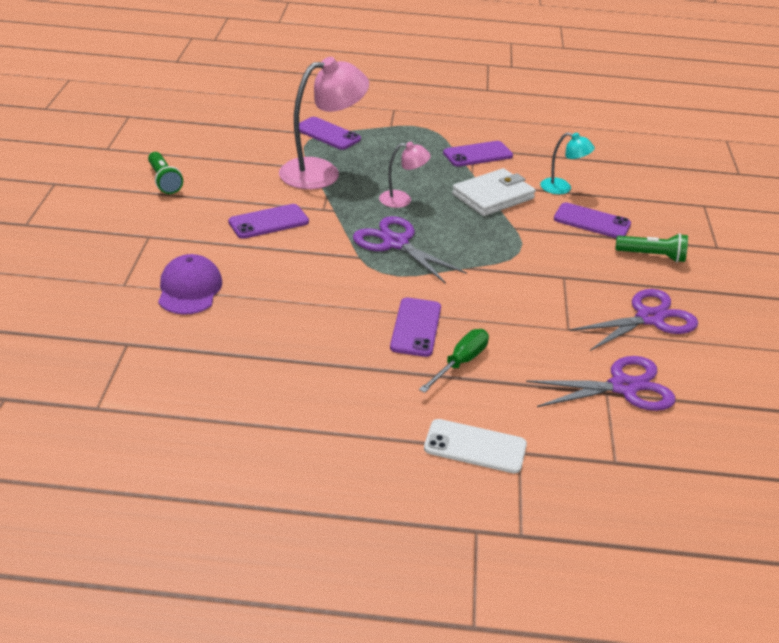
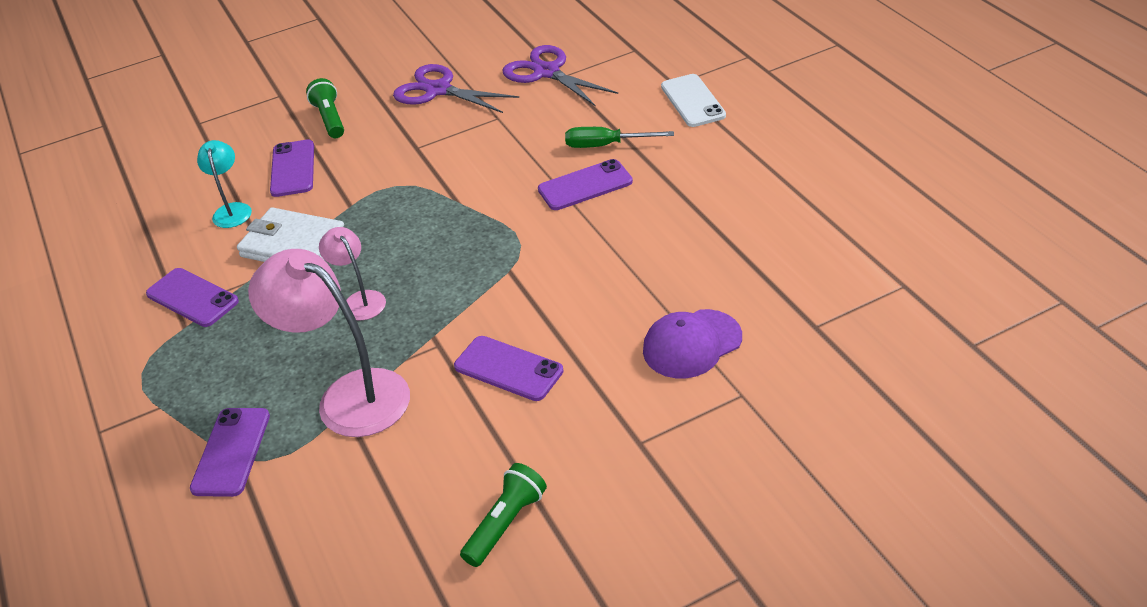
camera: 115 degrees left, 5 degrees up
(396, 243) = (457, 261): purple scissors -> none

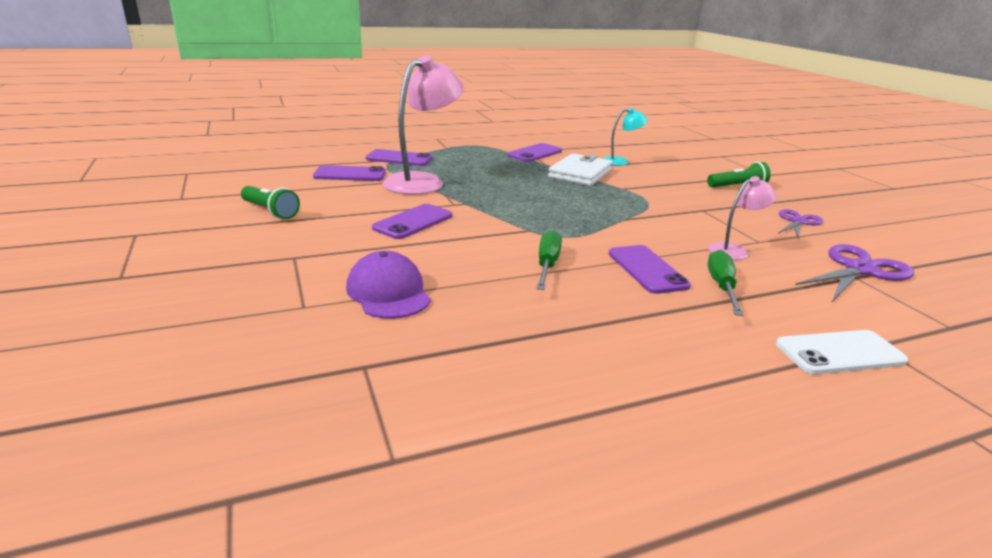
camera: 90 degrees right, 15 degrees down
(292, 169) = (669, 175): purple phone -> purple phone (350, 174)
(360, 300) = (514, 187): pink lamp -> pink lamp (734, 250)
(438, 90) = (798, 222): purple scissors -> purple scissors, size x0.63
(596, 248) = (547, 265): none -> green screwdriver

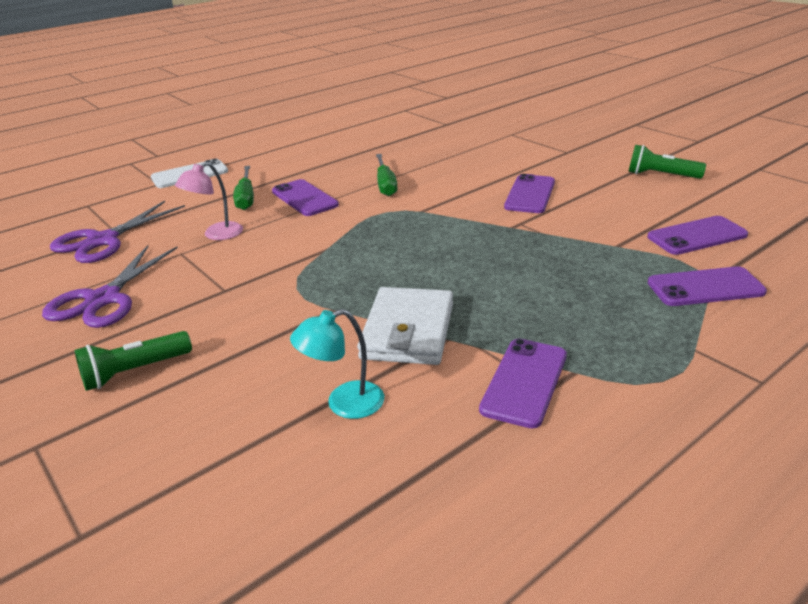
camera: 165 degrees right, 5 degrees up
(388, 292) = (476, 148): purple cap -> none
(423, 181) = (599, 248): pink lamp -> none
(798, 222) = (103, 299): purple scissors -> purple scissors, size x1.59

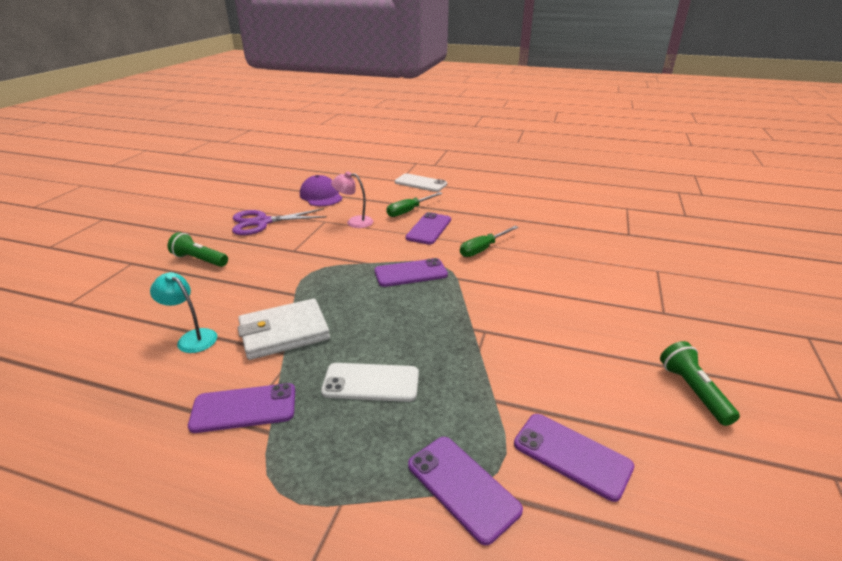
camera: 55 degrees right, 0 degrees up
(103, 240) = (321, 196): purple scissors -> purple cap
(530, 194) = (544, 319): purple phone -> purple phone (410, 273)
(546, 297) = (371, 383): none -> white phone

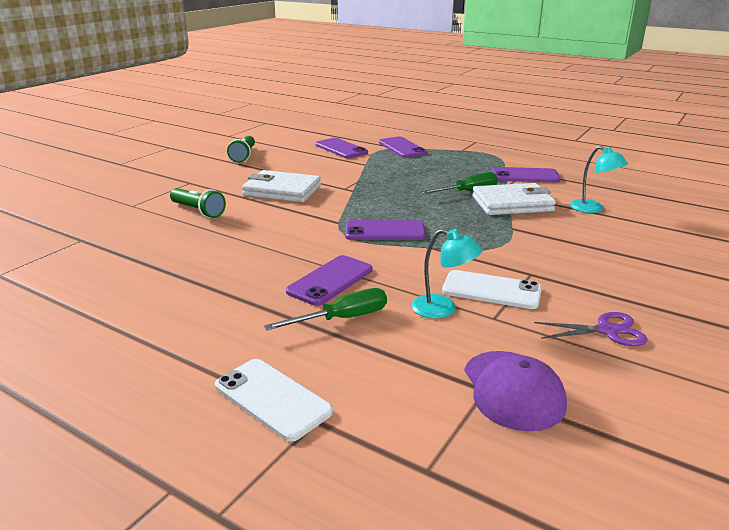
camera: 165 degrees left, 5 degrees down
(199, 260) = (657, 277): green flashlight -> green flashlight (198, 211)
(262, 222) = (607, 331): purple scissors -> purple scissors, size x0.63
(354, 222) = (443, 309): pink lamp -> turquoise lamp
(371, 383) = (442, 176): white phone -> white phone (491, 290)
(483, 249) = (282, 245): green screwdriver -> green screwdriver (468, 192)
(549, 314) = (282, 191): none -> white wallet

